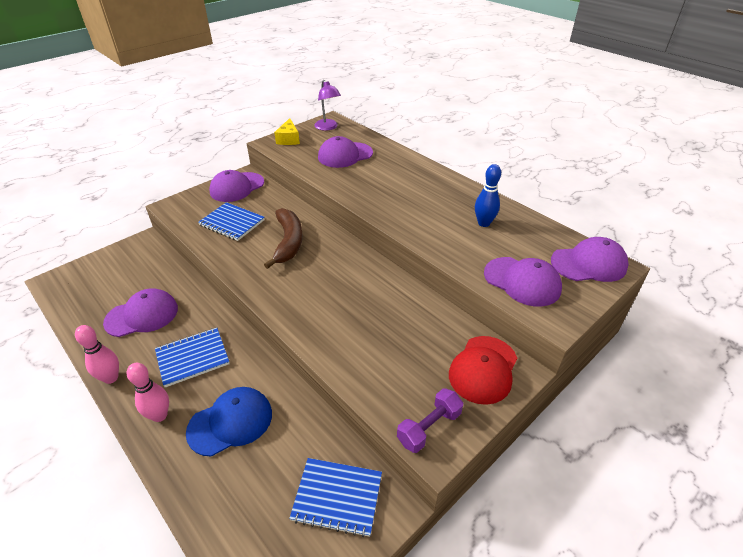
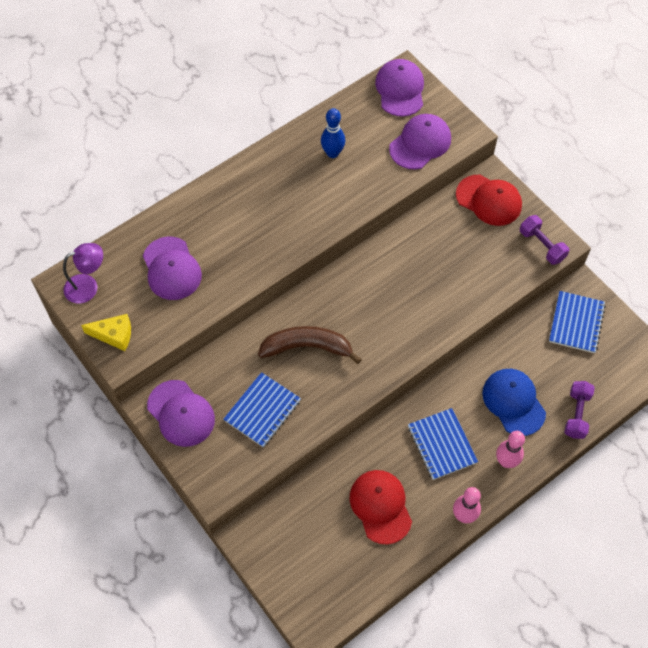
camera: 85 degrees left, 20 degrees up
(142, 315) = (380, 506): purple cap -> red cap
(204, 495) = (576, 414): none -> purple dumbbell

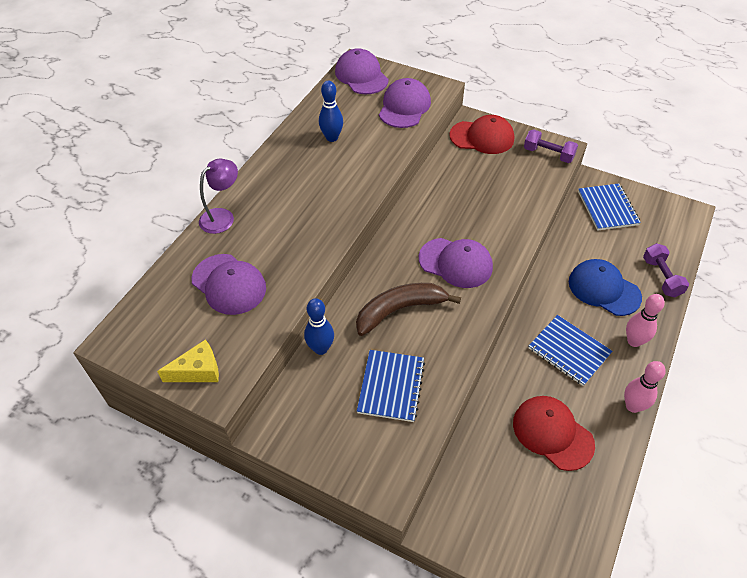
camera: 25 degrees left, 10 degrees down
(88, 286) = (144, 334): purple lamp -> purple lamp (222, 216)
(181, 413) = (307, 426): purple cap -> purple cap (455, 263)
(224, 353) = (320, 348): none -> blue bowling pin

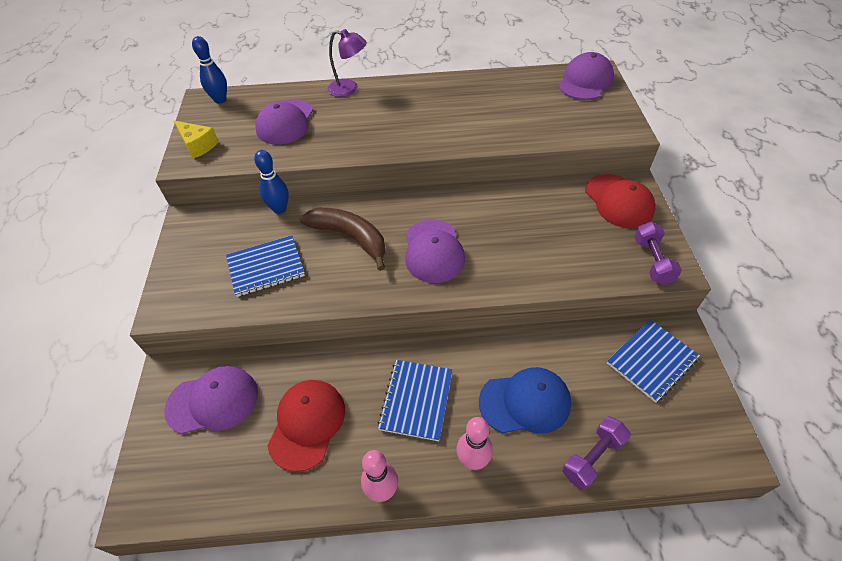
camera: 60 degrees right, 0 degrees up
(332, 138) = (488, 100): blue bowling pin -> blue bowling pin (220, 100)
(404, 107) = (575, 121): purple cap -> purple cap (213, 401)
(604, 289) = (525, 402): blue cap -> blue cap turned 75 degrees clockwise

